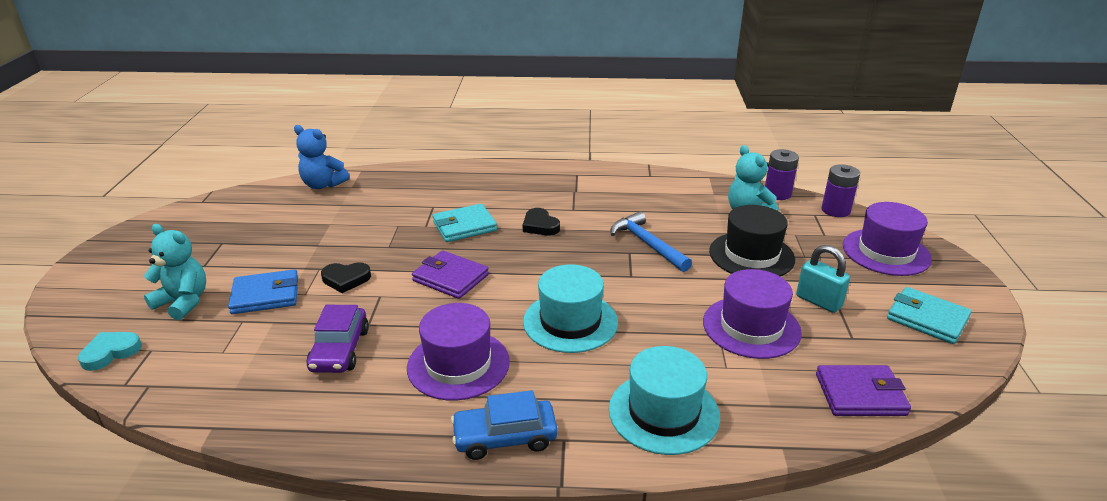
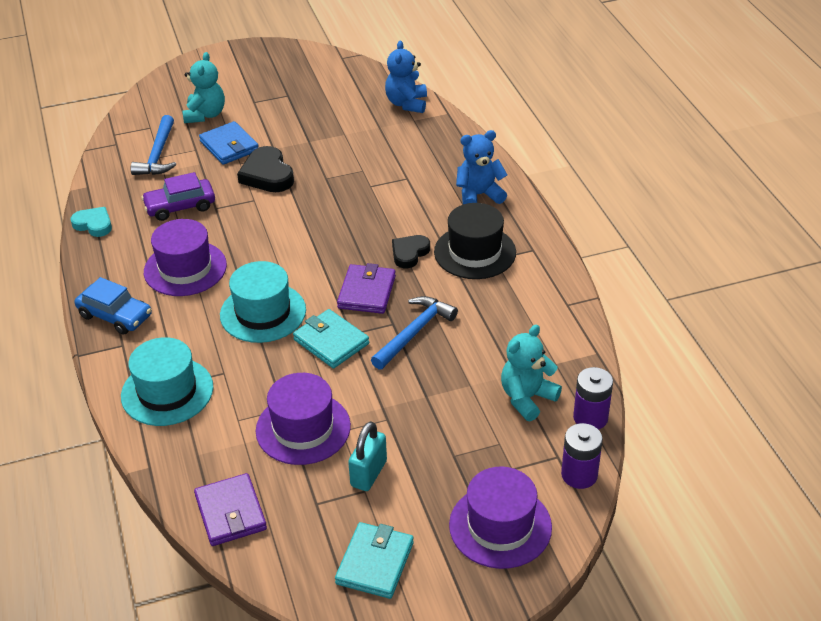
camera: 70 degrees right, 10 degrees up
(110, 352) = (141, 113): turquoise heart -> turquoise heart (94, 224)
(217, 352) = (158, 155): none -> blue hammer
(346, 279) = (267, 175): black heart -> black heart, size x1.52
(450, 278) = (295, 227): purple wallet -> purple wallet (367, 292)
(464, 226) = (382, 208): turquoise wallet -> turquoise wallet (331, 341)
(489, 180) = (479, 195): none -> blue teddy bear
(505, 437) = (115, 315): blue car -> blue car turned 150 degrees clockwise
(751, 255) = (433, 412): black hat -> black hat (475, 252)

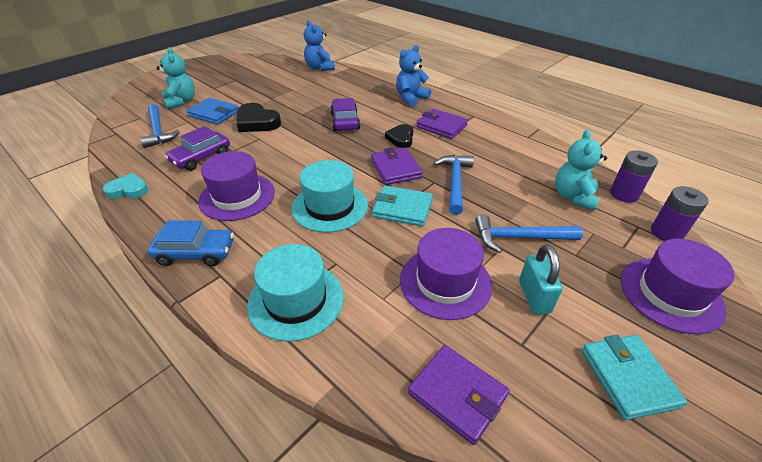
camera: 30 degrees left, 0 degrees up
(366, 206) = (345, 121): none -> purple car
(416, 417) = (519, 238): none -> blue hammer
(475, 252) = (441, 126): black hat -> purple wallet

